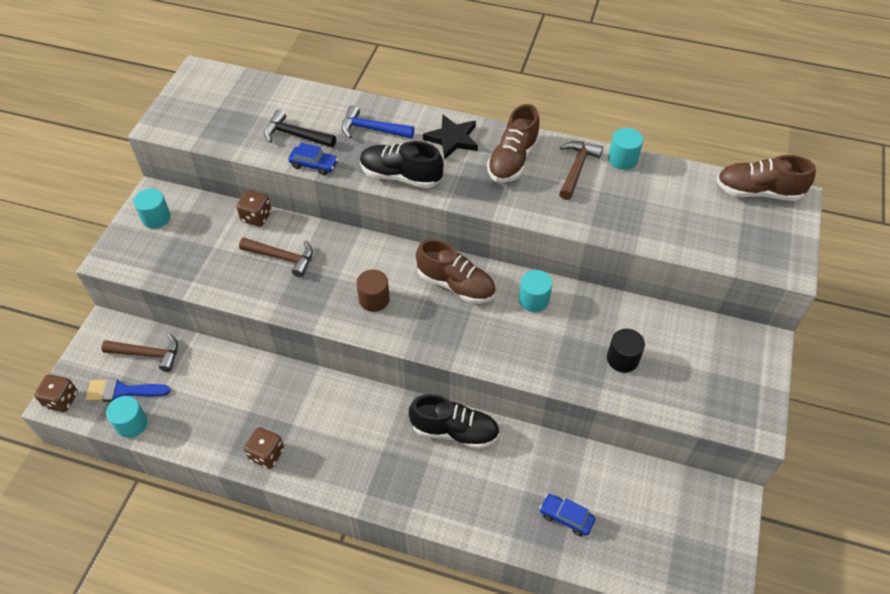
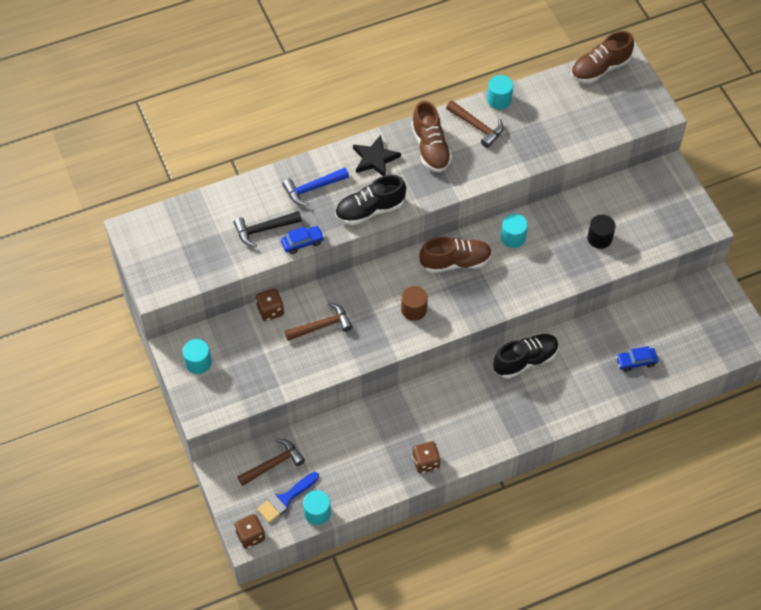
camera: 40 degrees left, 5 degrees up
(576, 169) = (477, 127): brown hammer -> brown hammer turned 150 degrees clockwise

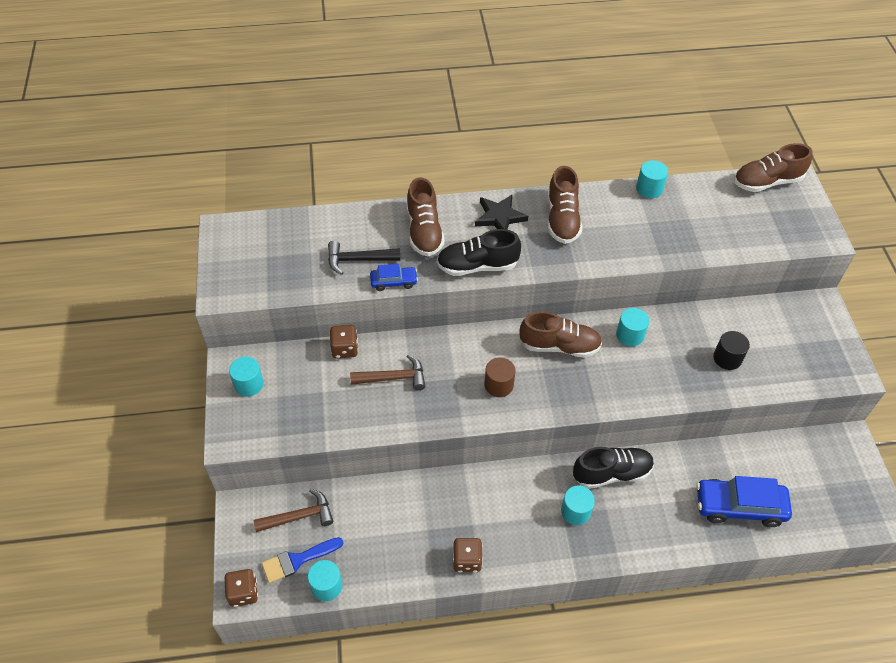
camera: 15 degrees right, 5 degrees down
(313, 188) = (424, 231): blue hammer -> brown shoe
(477, 127) = (618, 209): brown hammer -> none
(503, 400) = (575, 511): none -> turquoise cylinder
(636, 361) = (739, 507): blue car -> blue car, size x1.91

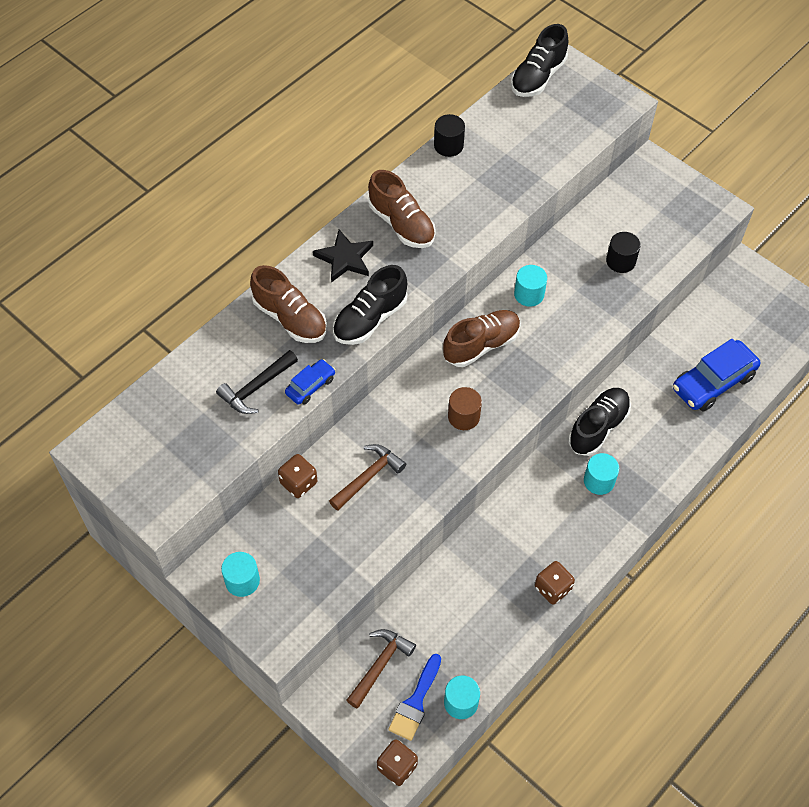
camera: 40 degrees left, 5 degrees up
(649, 189) = (448, 145): turquoise cylinder -> black cylinder
(767, 182) = (538, 77): brown shoe -> black shoe

